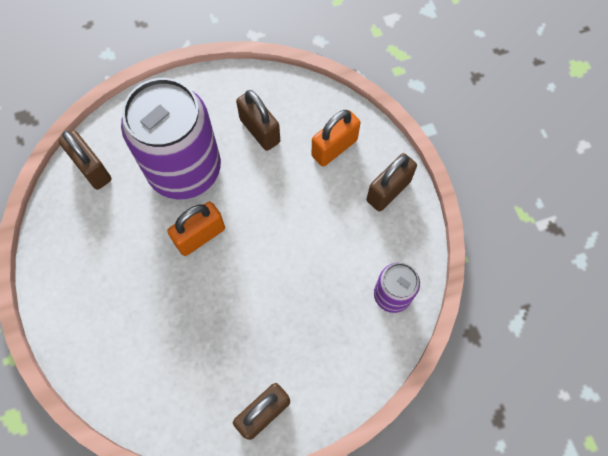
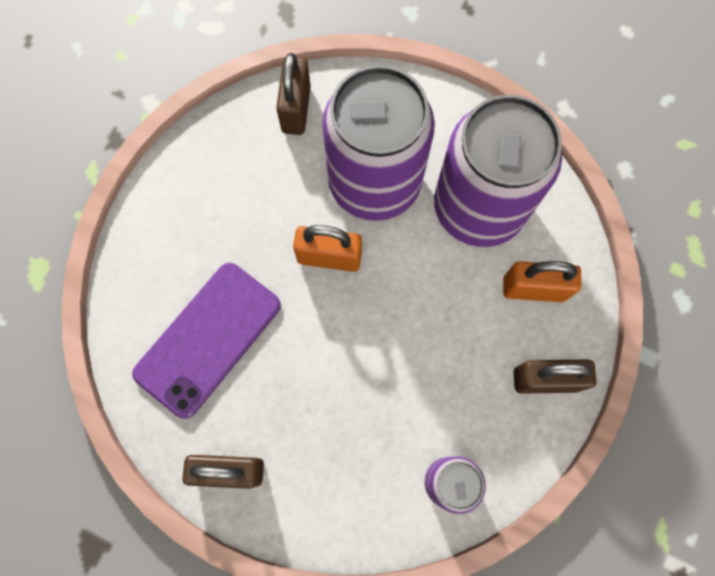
camera: 45 degrees right, 5 degrees up
(173, 352) = (208, 339): none -> purple phone
(260, 130) = (478, 207): brown padlock -> purple can

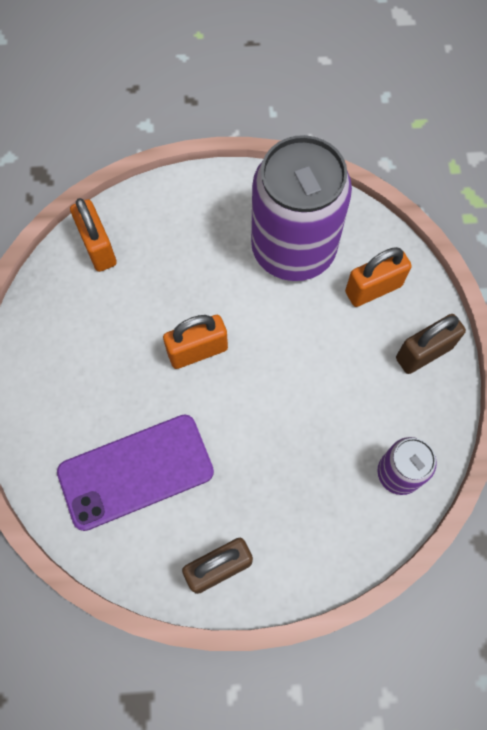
camera: 30 degrees left, 5 degrees down
(208, 339) = (136, 472): purple phone -> purple phone turned 60 degrees clockwise
(296, 109) = (98, 247): brown padlock -> orange padlock
(374, 183) = (199, 273): purple can -> none

